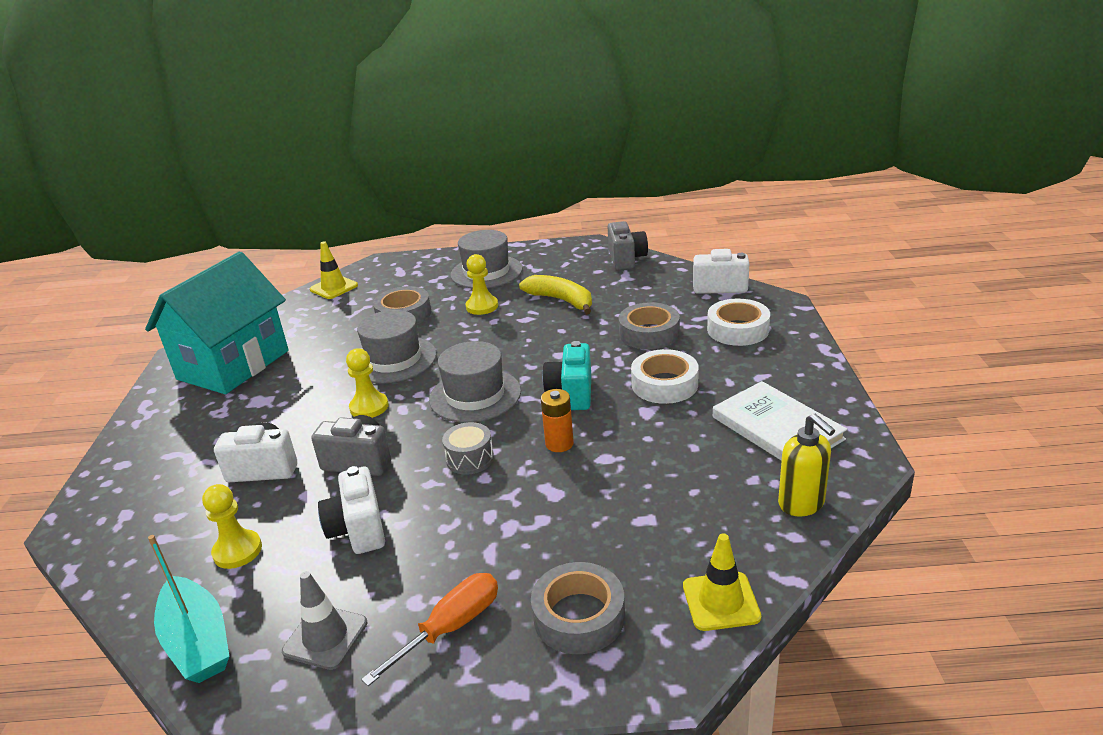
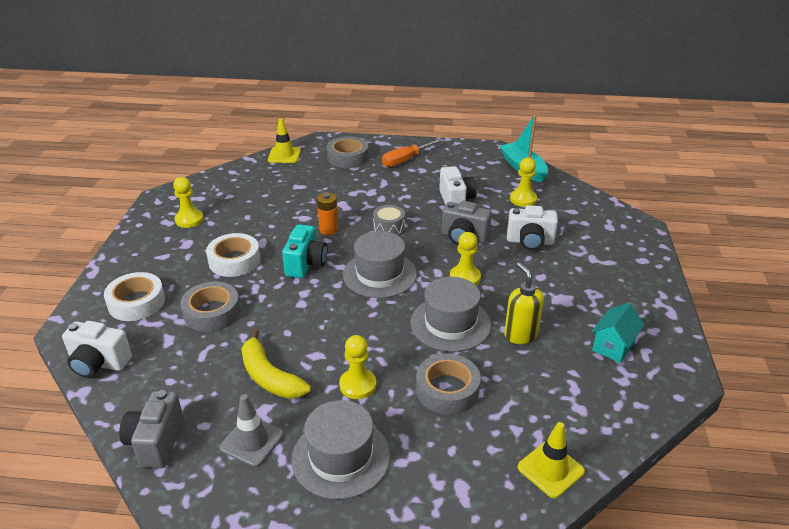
camera: 175 degrees left, 5 degrees up
(233, 365) = (613, 346): turquoise house -> turquoise house, size x0.43
(325, 637) = (462, 163): grey traffic cone -> grey traffic cone (252, 441)
(777, 428) = (189, 220): white book -> yellow pawn
(802, 504) = (215, 182): yellow soap dispenser -> yellow soap dispenser (520, 335)

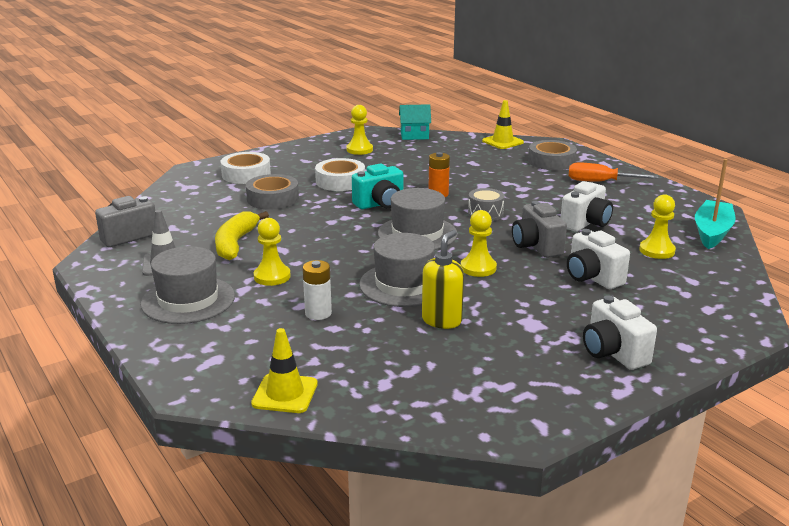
camera: 50 degrees right, 10 degrees down
(99, 363) = (174, 190): white camera -> white camera (613, 353)
(447, 390) = (318, 313): grey tape -> white battery
(613, 346) = (504, 373): turquoise house -> turquoise house (414, 136)

